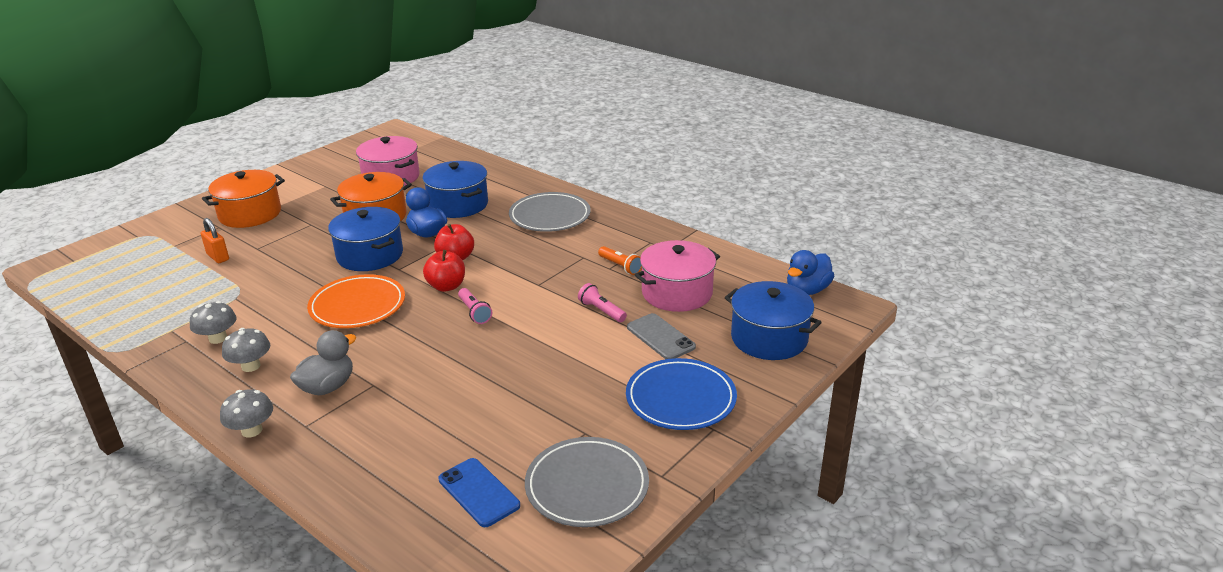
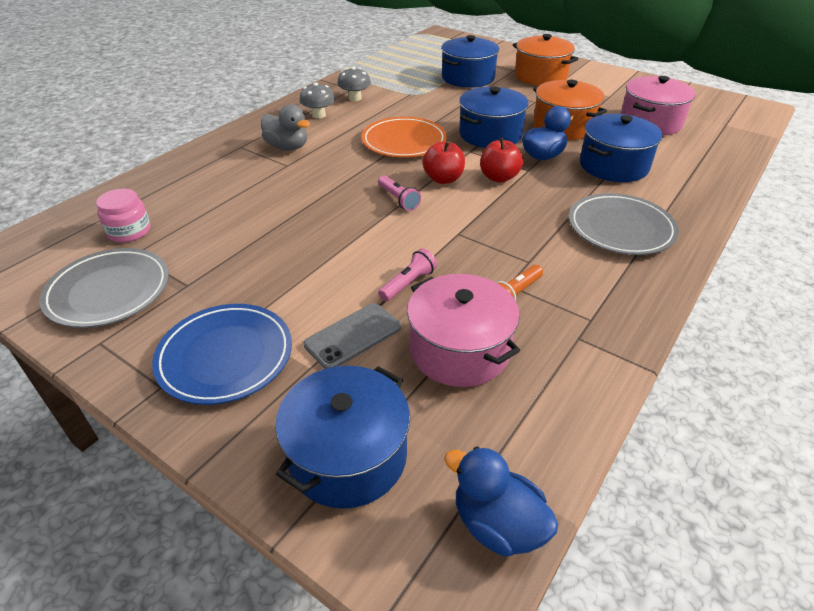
camera: 85 degrees right, 10 degrees up
(218, 257) = (468, 78): orange padlock -> blue pot
(252, 430) = (241, 129): grey mushroom -> none
(474, 312) = (398, 199): pink flashlight -> pink flashlight turned 90 degrees counterclockwise
(478, 492) = (129, 231): blue phone -> pink jar

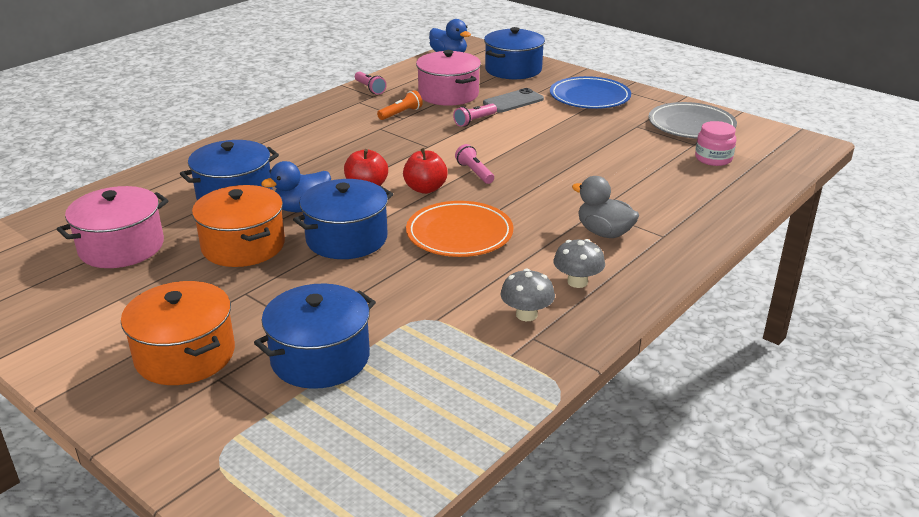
camera: 175 degrees left, 10 degrees down
(596, 360) = (370, 88): none -> pink flashlight
(620, 228) = (288, 144): grey plate -> none

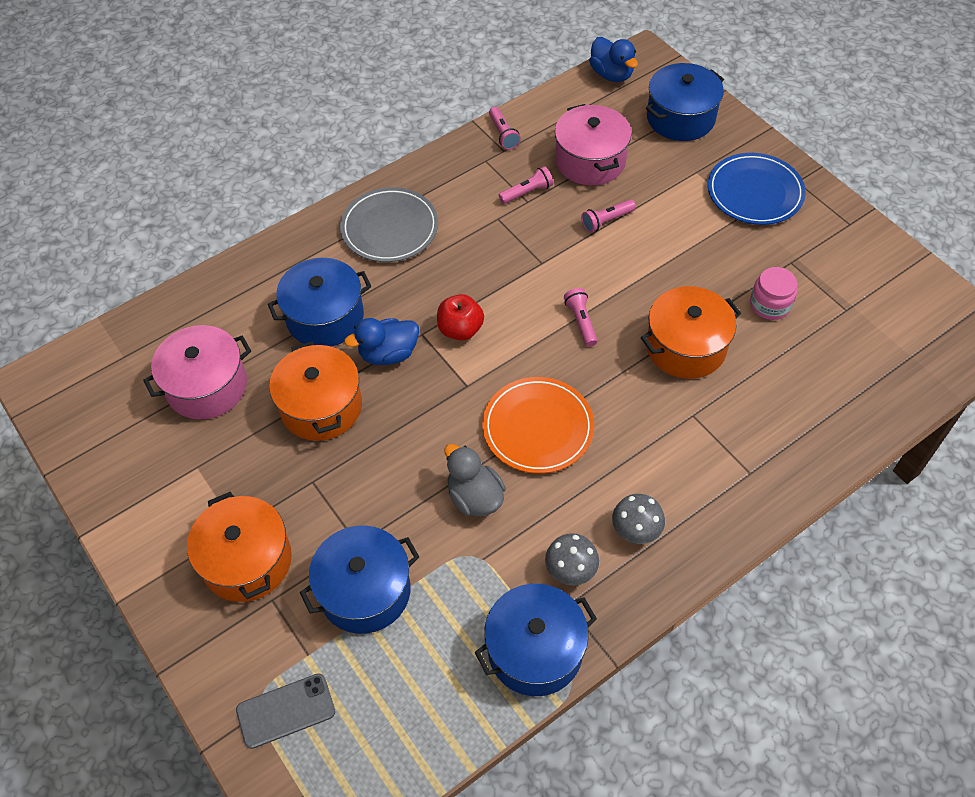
camera: 15 degrees right, 25 degrees up
(347, 239) = (423, 414): blue pot -> blue pot (535, 650)
(400, 113) = (527, 192): orange flashlight -> pink flashlight
(425, 189) = (521, 342): red apple -> none
(513, 101) = (661, 187): grey phone -> grey phone (285, 711)
(572, 176) = (685, 347): none -> orange pot
(604, 233) = (689, 455): grey duck -> grey duck (475, 497)
(691, 125) = (857, 271): grey plate -> grey plate (390, 228)
(713, 158) = (858, 342): pink jar -> pink jar (770, 305)

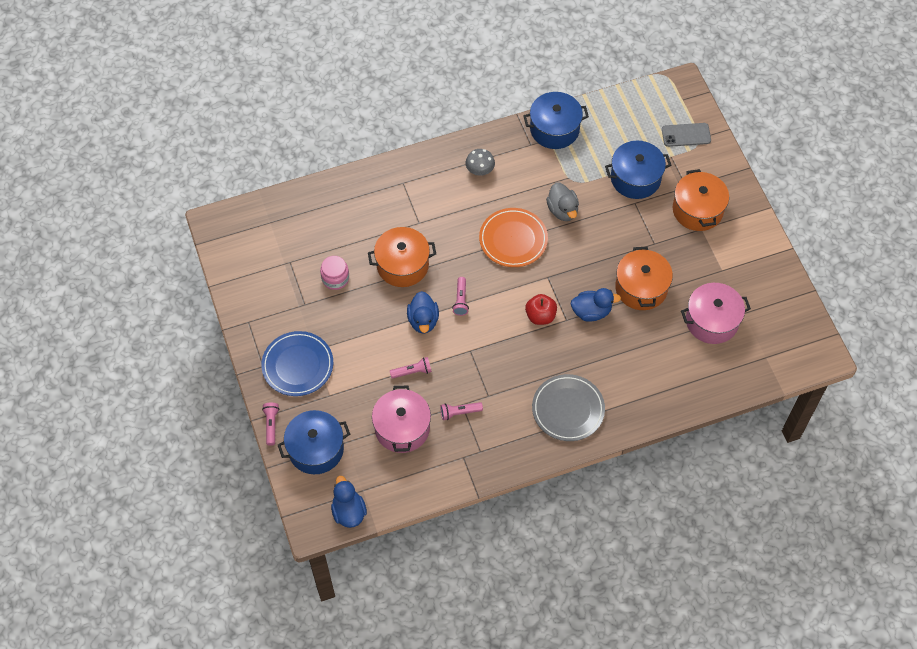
camera: 165 degrees left, 5 degrees up
(325, 317) = (627, 350): blue pot -> none
(503, 134) = (458, 473): pink flashlight -> pink flashlight (271, 425)
(570, 570) = (522, 160): grey mushroom -> none
(621, 283) = (423, 320): none -> blue duck

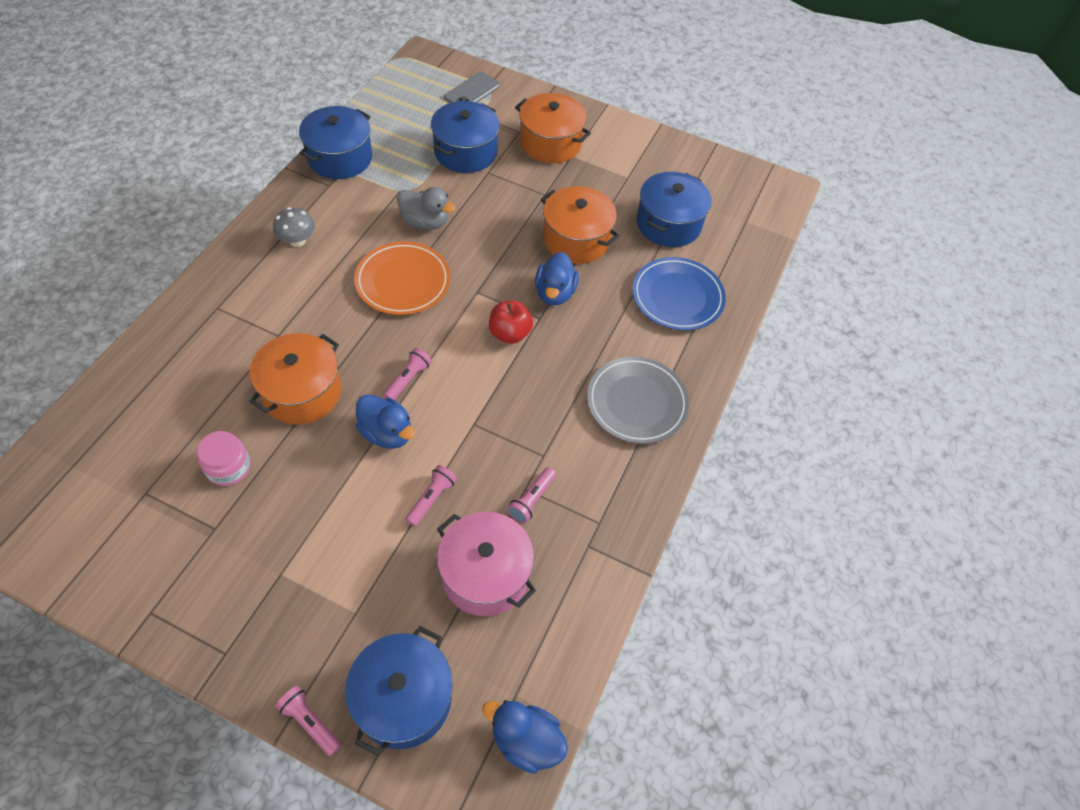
camera: 50 degrees left, 5 degrees down
(297, 365) = (275, 611): blue plate -> blue plate (677, 297)
(461, 300) = (408, 379): pink flashlight -> pink flashlight turned 105 degrees counterclockwise
(591, 312) = (555, 293): blue duck -> blue duck turned 150 degrees clockwise
(712, 321) = (668, 224): pink pot -> blue pot

